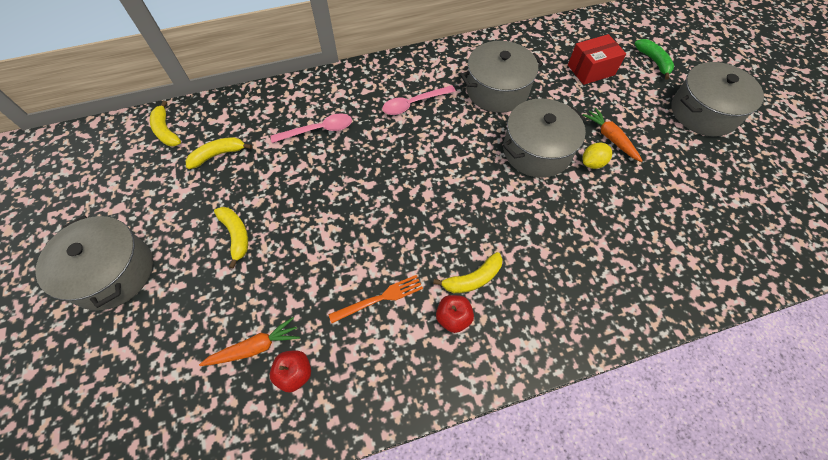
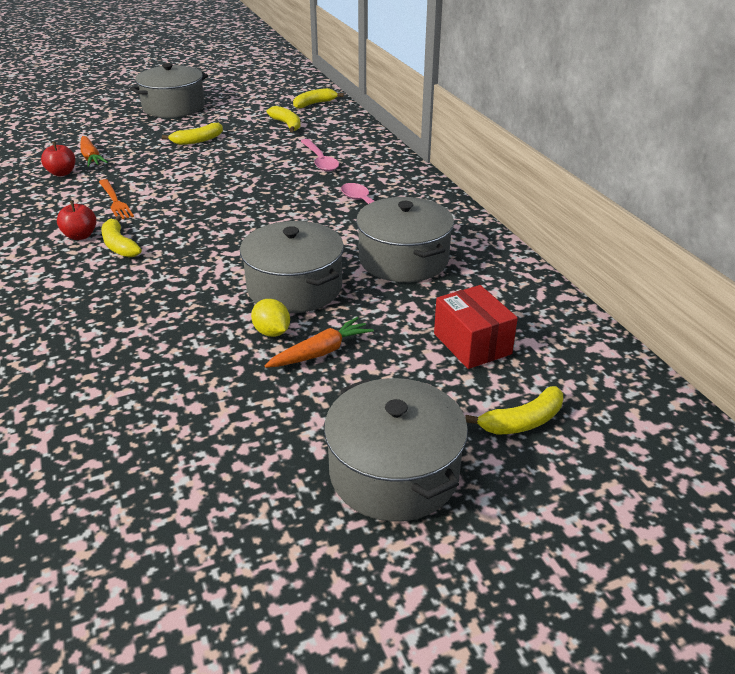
camera: 85 degrees right, 25 degrees down
(653, 61) = (522, 421): green banana -> yellow banana

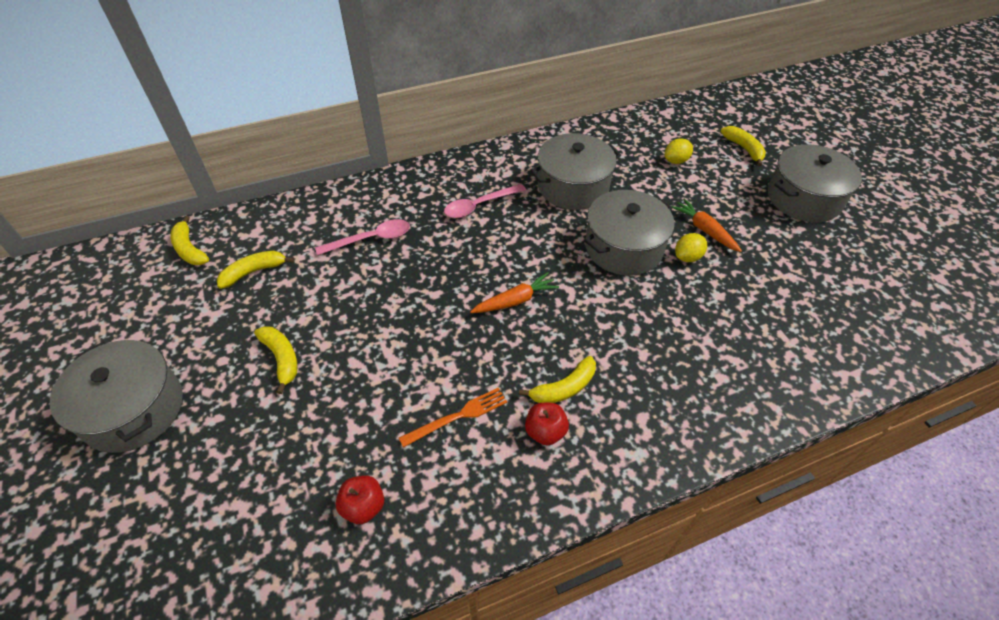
camera: 90 degrees left, 15 degrees up
(91, 157) = (313, 481): orange carrot -> orange carrot (515, 300)
(472, 344) = (676, 161): red box -> yellow lemon

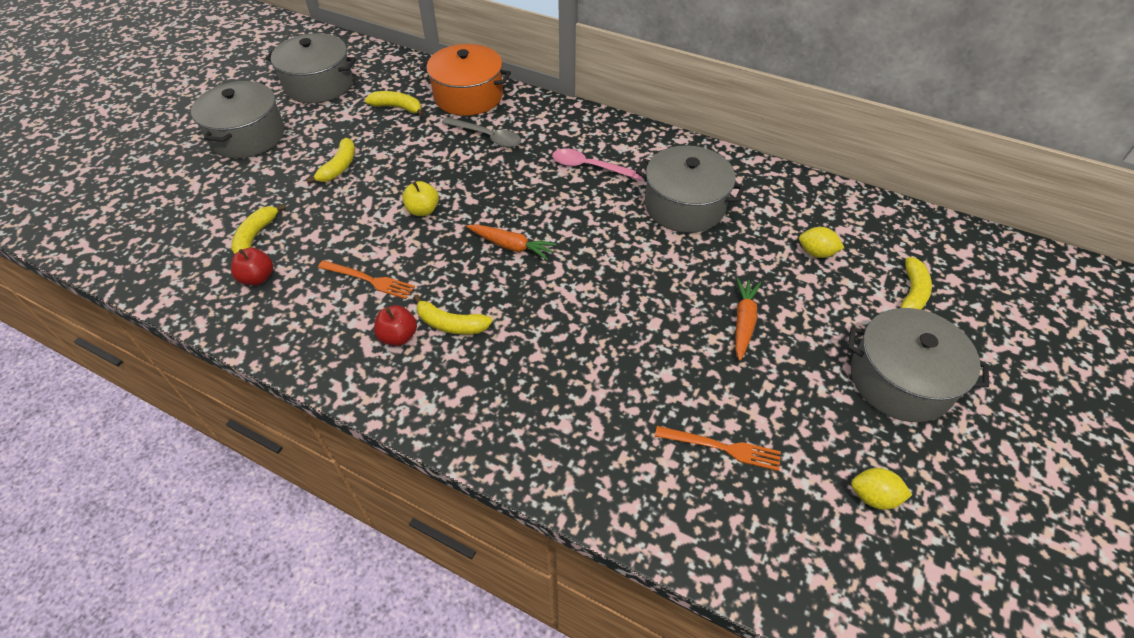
camera: 50 degrees right, 0 degrees up
(189, 249) = (387, 70): yellow banana -> yellow banana (255, 236)
(303, 219) = (468, 96): none -> orange pot
(371, 239) = (487, 137): pink spoon -> grey spoon
(412, 331) = (423, 210): none -> yellow apple
(623, 247) = (649, 278): grey pot -> grey pot (319, 84)
(687, 257) = (690, 327): yellow lemon -> yellow lemon (873, 497)
(799, 308) = (722, 448): none -> orange fork

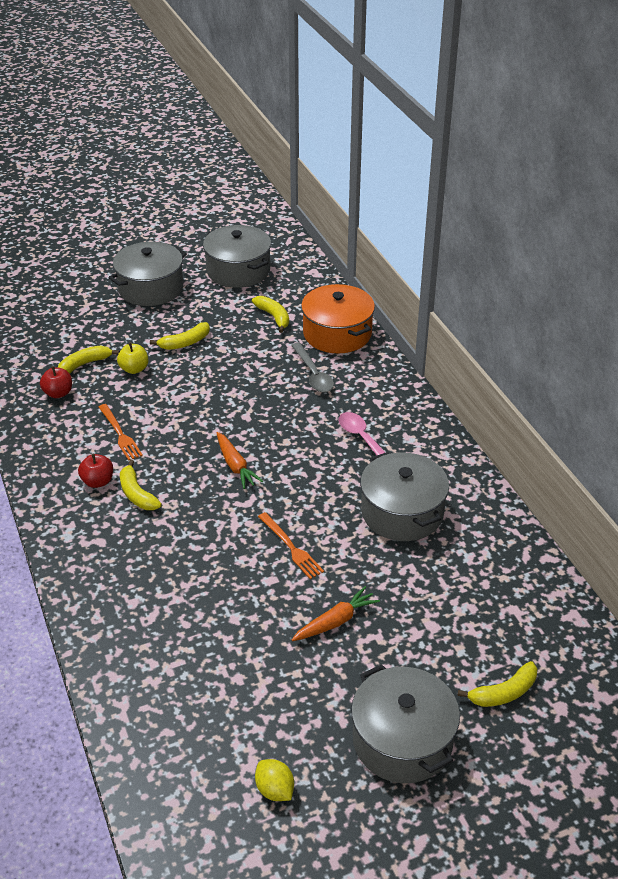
camera: 40 degrees right, 10 degrees down
(423, 210) = (205, 405): yellow apple -> yellow apple (134, 369)
(722, 448) = (213, 686): orange fork -> orange fork (291, 547)
(816, 253) = (464, 612): yellow lemon -> none

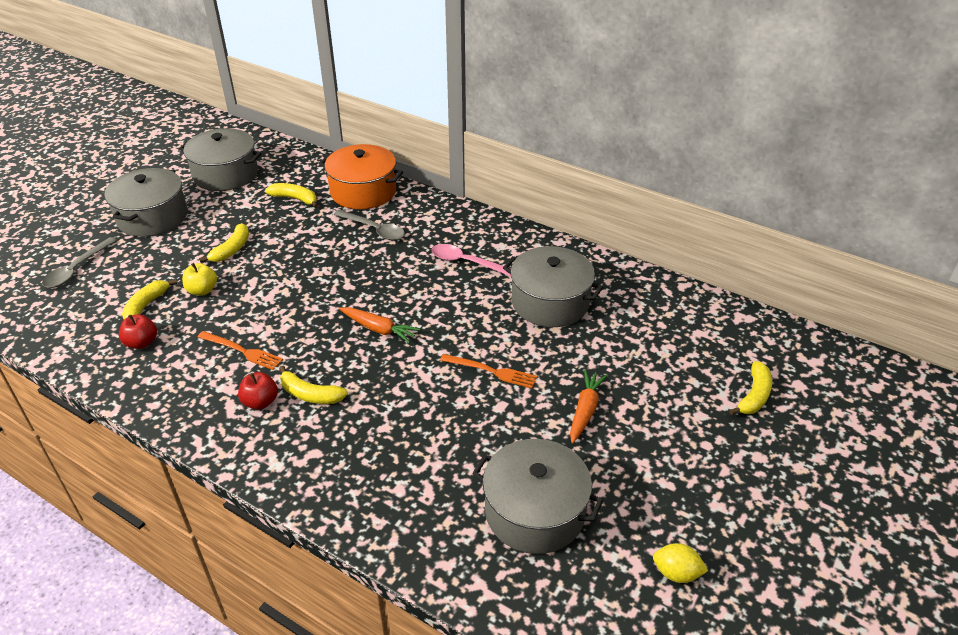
camera: 35 degrees left, 0 degrees up
(63, 311) = (76, 269): none -> grey spoon
(402, 740) = (725, 472): grey pot -> grey pot (534, 512)

